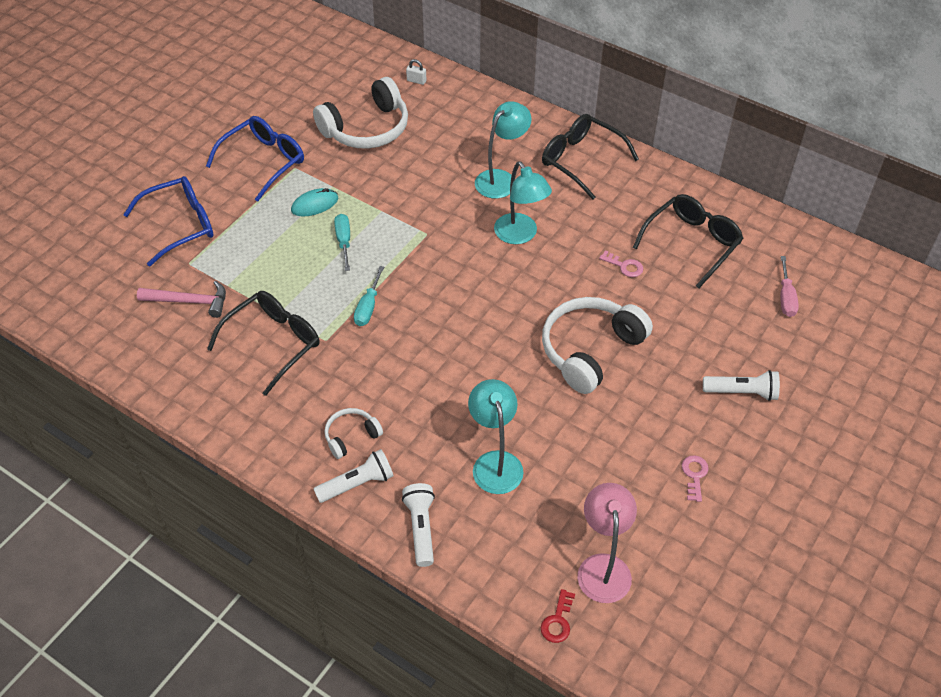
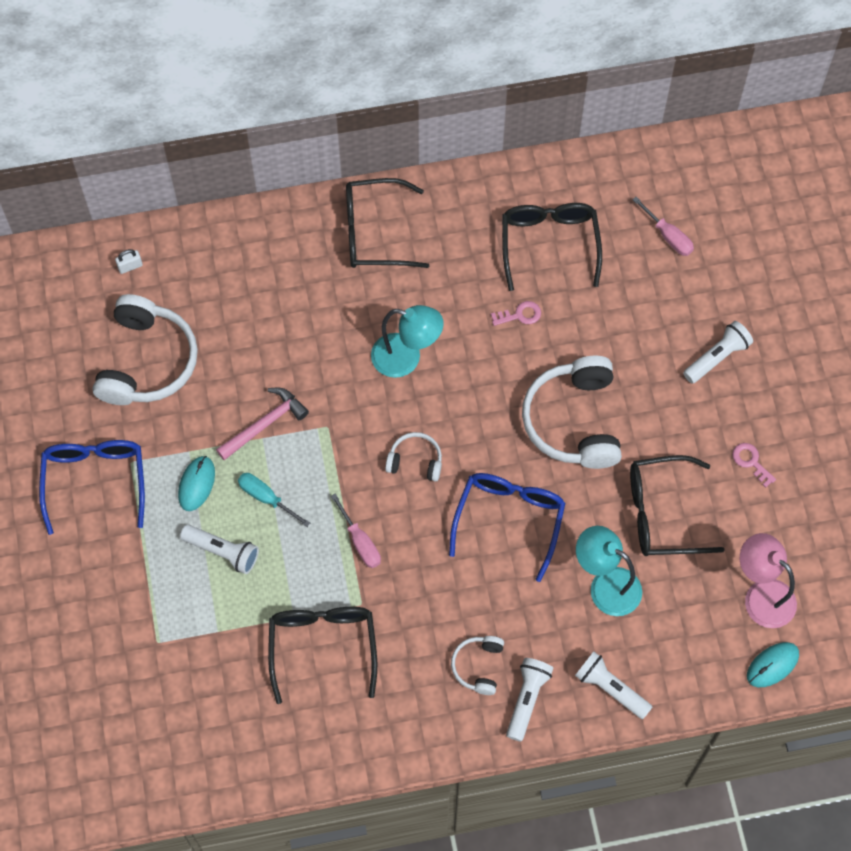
camera: 45 degrees left, 15 degrees up
(180, 226) = (101, 614): blue glasses -> blue glasses (509, 520)
(189, 301) = (205, 676): pink hammer -> pink hammer (264, 424)
(284, 248) = (222, 552): none -> white flashlight
(368, 307) = (360, 541): turquoise screwdriver -> pink screwdriver
(457, 291) = (415, 461): none -> white headphones
(501, 179) = (328, 313): turquoise lamp -> none
(557, 621) = (772, 665): red key -> turquoise mouse
(589, 453) = (663, 513): none -> black glasses

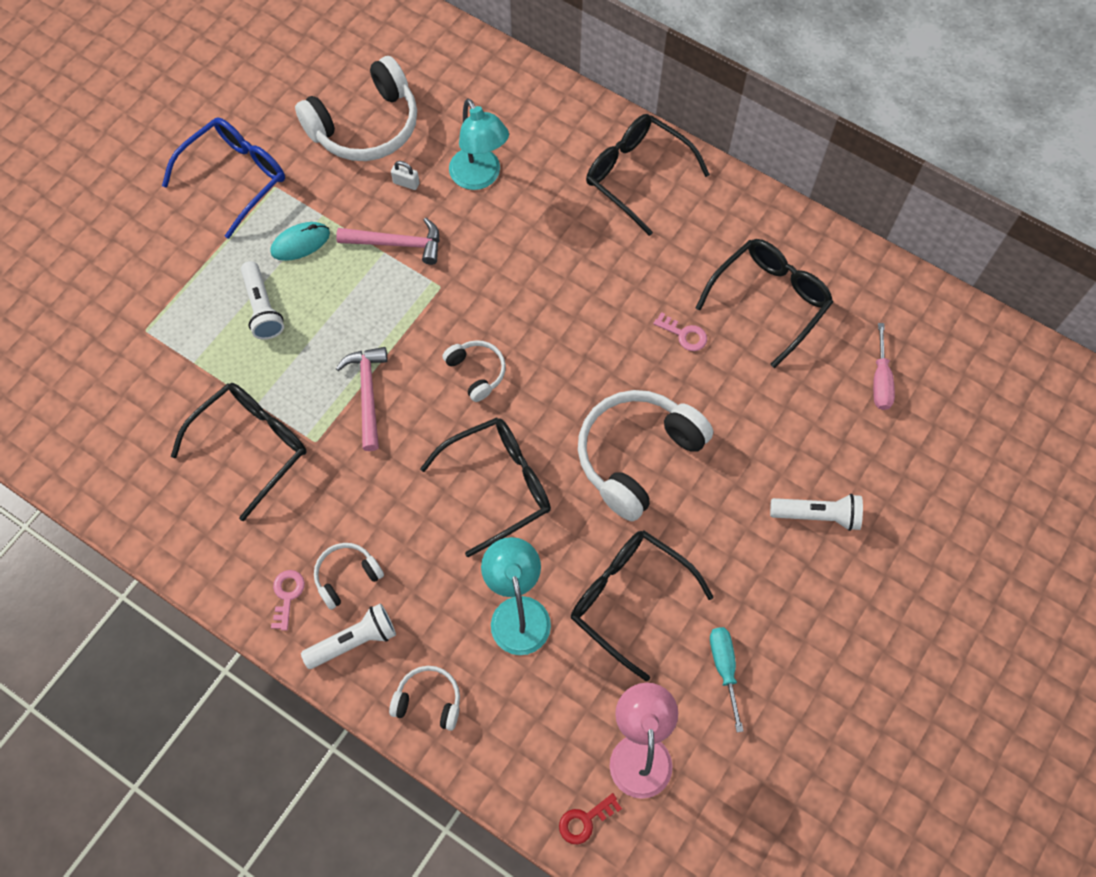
camera: 45 degrees right, 0 degrees up
(130, 266) = (429, 51): white padlock -> white padlock (406, 183)
(266, 498) = (337, 298): turquoise screwdriver -> turquoise screwdriver (724, 668)
(360, 541) = (367, 394): pink screwdriver -> pink hammer
(406, 358) = (556, 289): turquoise lamp -> turquoise lamp (480, 177)
(509, 520) = (498, 486): blue glasses -> black glasses
(610, 688) = (428, 700): white flashlight -> white headphones
(751, 462) = (753, 629): pink key -> pink key (287, 595)
(772, 665) = (585, 820): turquoise mouse -> red key

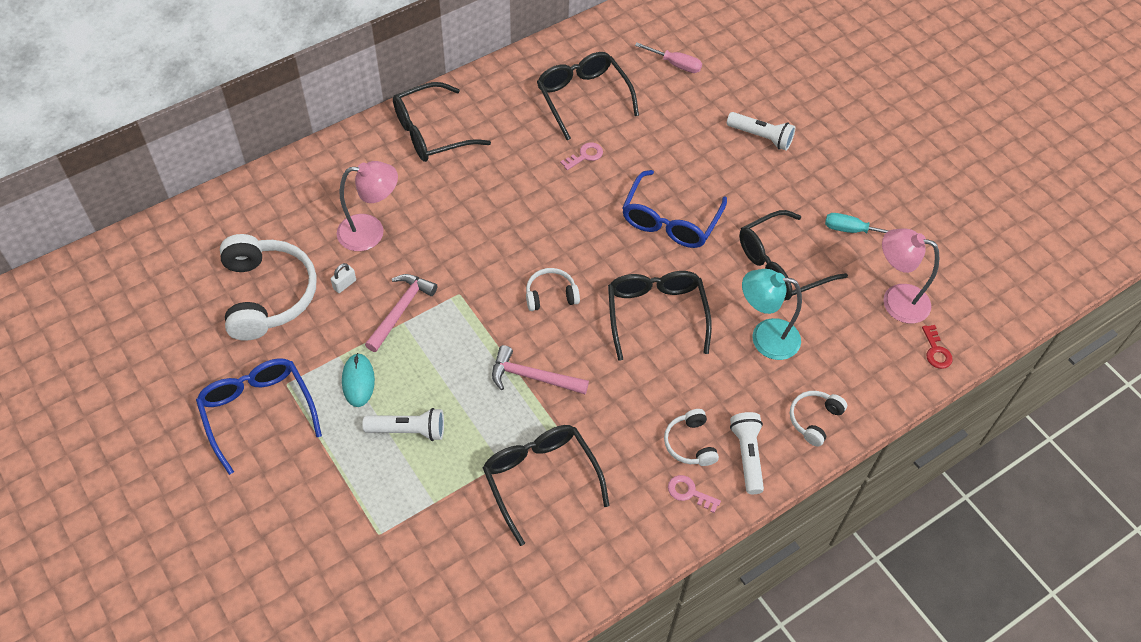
camera: 70 degrees left, 10 degrees down
(480, 177) = (371, 232): turquoise lamp -> pink lamp
(637, 456) = (670, 220): white headphones -> blue glasses
(817, 515) = (761, 137): white flashlight -> white flashlight turned 90 degrees clockwise

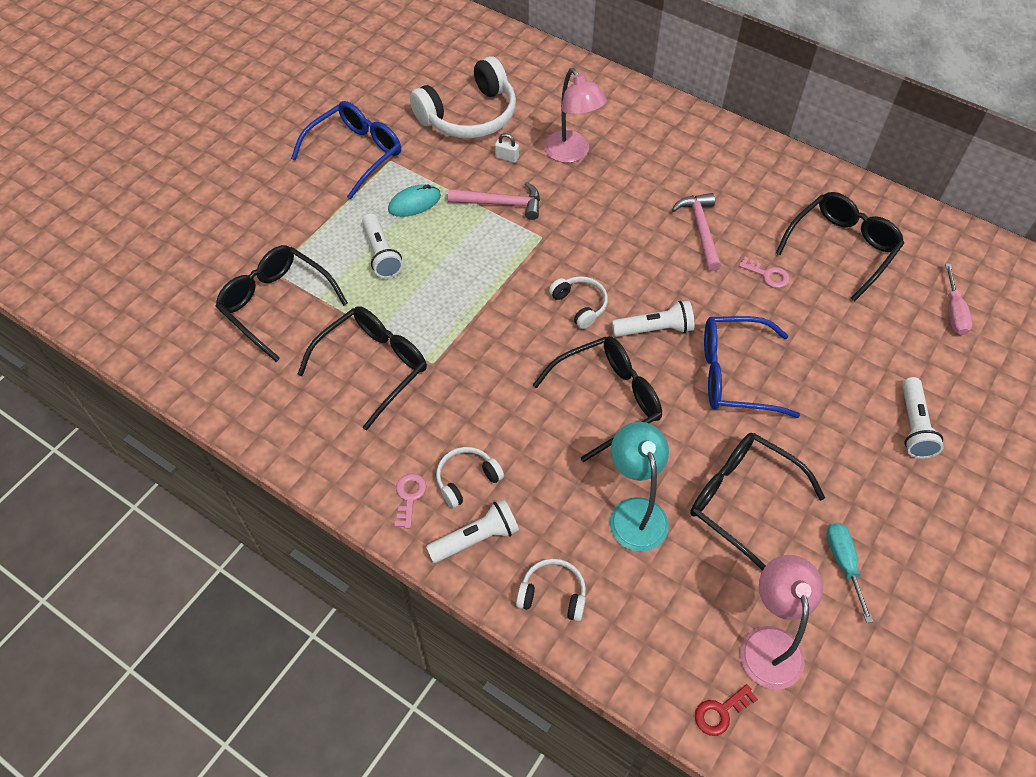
camera: 70 degrees right, 0 degrees up
(432, 132) = (711, 152): black glasses -> black glasses (277, 305)
(532, 377) = (480, 323): pink hammer -> pink hammer (700, 230)
(601, 253) = (654, 329): none -> white flashlight

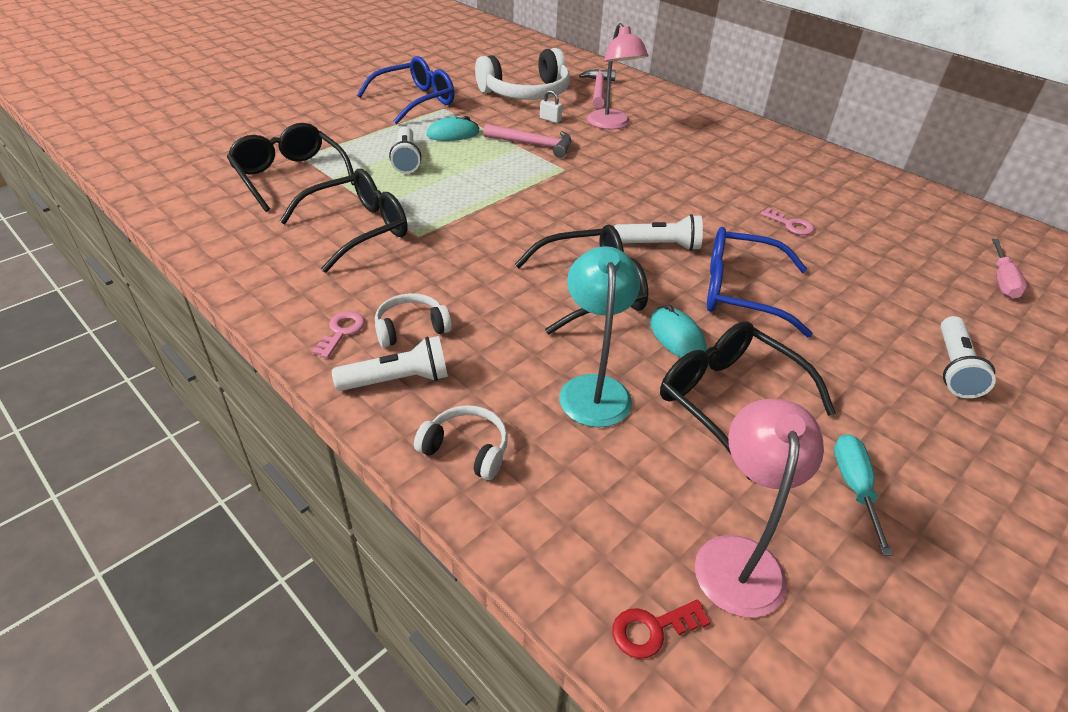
camera: 10 degrees right, 15 degrees down
(580, 305) = (586, 218): white headphones -> none
(690, 440) = (677, 337): none -> turquoise mouse
(700, 230) = (725, 186): pink hammer -> pink hammer (598, 90)
(841, 248) = (874, 217): black glasses -> none

